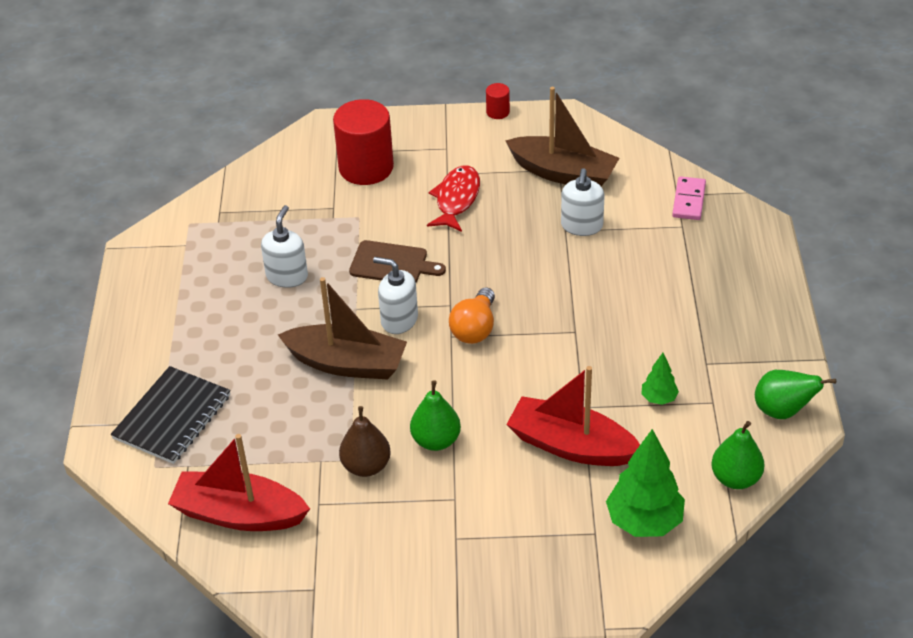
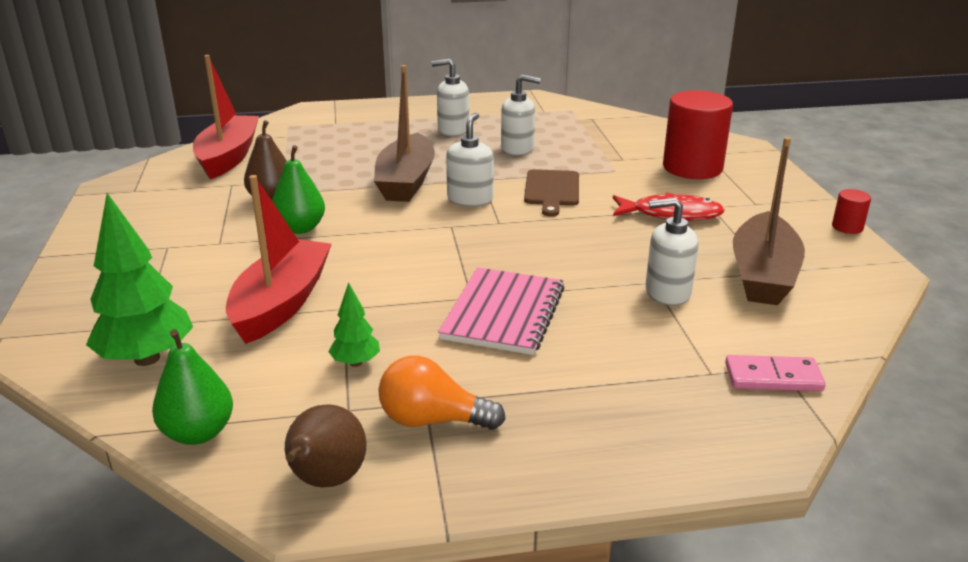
camera: 80 degrees right, 15 degrees down
(172, 417) = (341, 126): black notebook -> none
(218, 321) = (453, 130): none -> white soap dispenser
(475, 328) = (465, 237): orange light bulb -> orange light bulb (432, 420)
(601, 315) = (503, 313): none -> pink notebook
(782, 411) = (326, 480): green pear -> brown pear

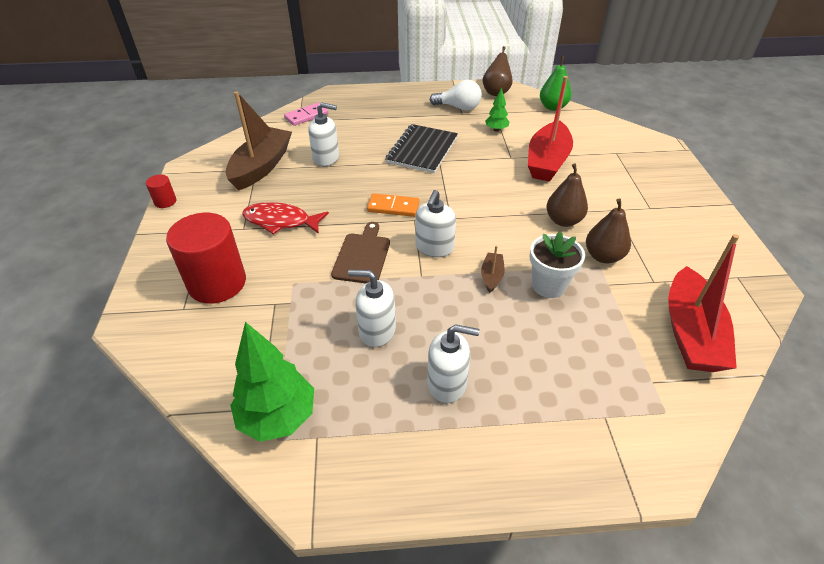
camera: 175 degrees left, 15 degrees up
(147, 358) = (599, 136): green tree -> green tree (278, 417)
(300, 228) = (563, 221): green pear -> brown pear
(347, 178) = (548, 285): none -> white flower pot
(406, 181) = (491, 276): brown boat -> brown boat, size x0.44
(432, 420) = (458, 107): orange light bulb -> white light bulb
(503, 313) = (422, 150): pink notebook -> black notebook
(530, 233) = (393, 207): none -> orange domino
(773, 377) = (306, 116): pink domino -> pink domino turned 45 degrees counterclockwise

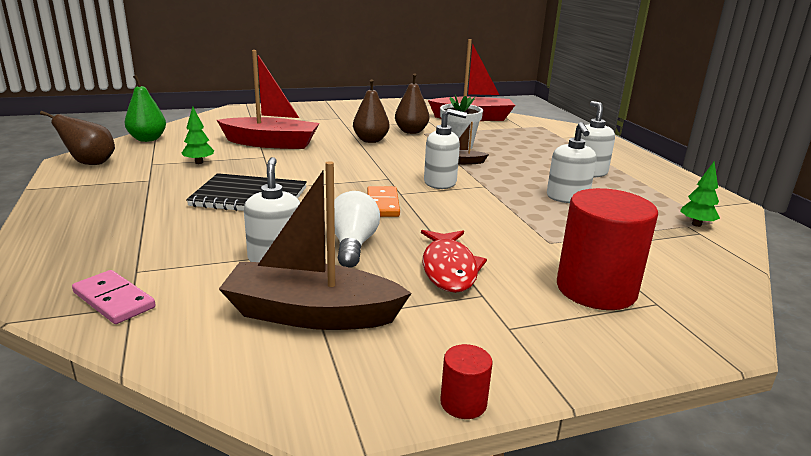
camera: 105 degrees left, 20 degrees down
(278, 417) = (696, 224): green tree -> green tree, size x0.51
(362, 256) = (477, 212): brown cutting board -> none
(458, 107) = (128, 182): white light bulb -> white light bulb (353, 245)

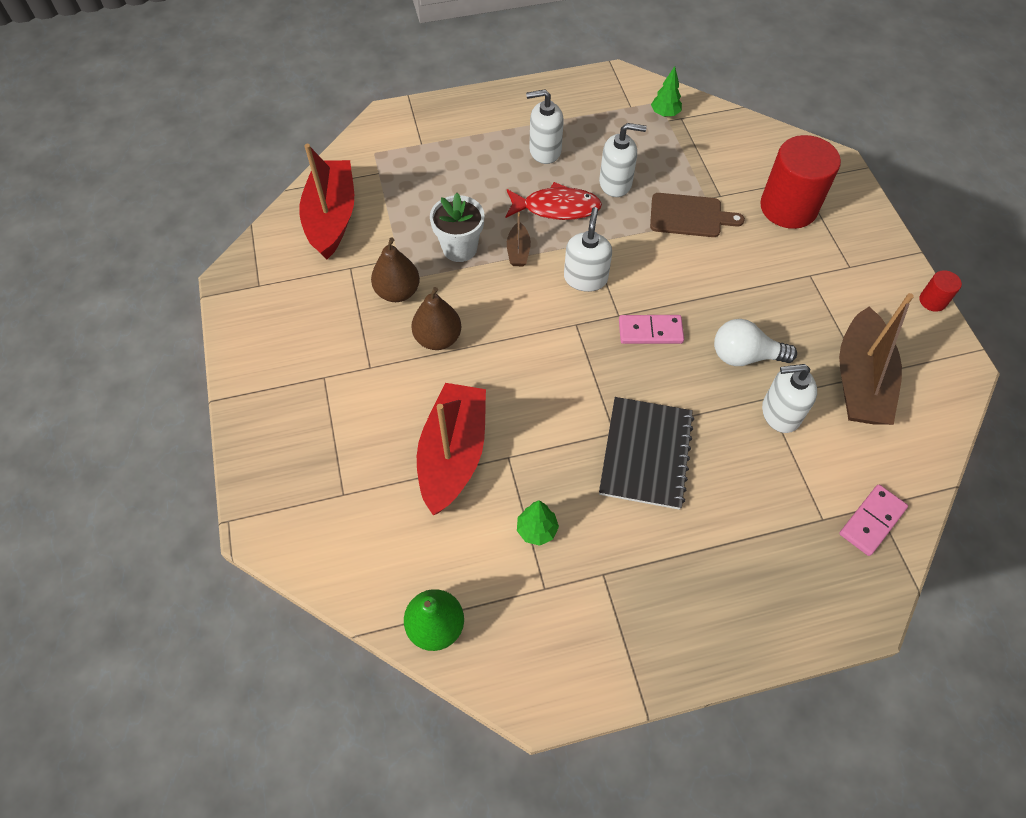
camera: 85 degrees left, 35 degrees up
(90, 163) = (548, 670): brown pear -> none
(383, 204) = (650, 331): orange domino -> pink domino
(449, 268) = (774, 290): red fish -> red fish (556, 208)
(543, 229) = (689, 216): none -> brown cutting board

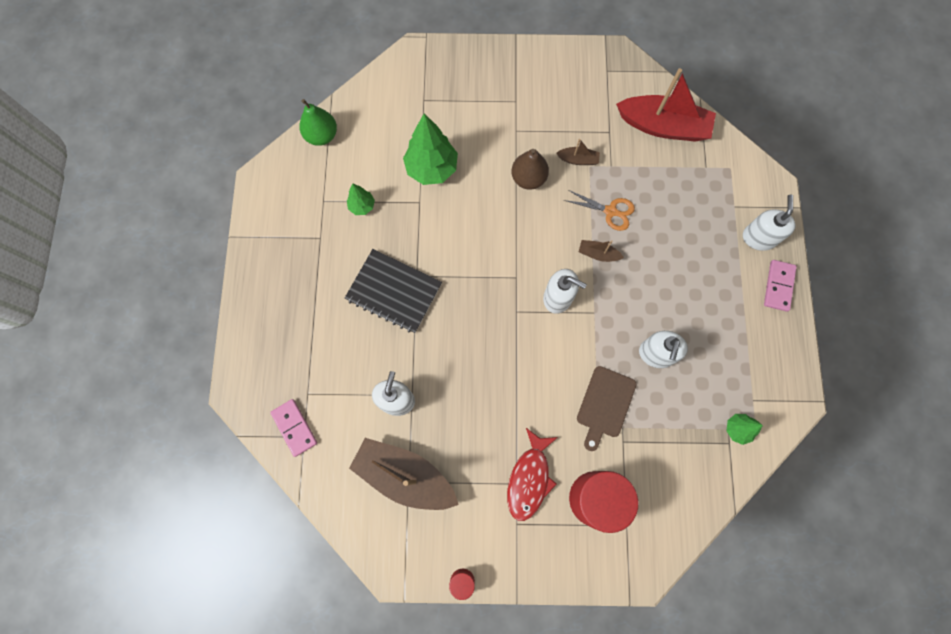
camera: 105 degrees right, 15 degrees up
(398, 292) = (578, 159): brown pear -> brown boat
(453, 454) = (432, 169): red boat -> green tree
(459, 248) = (611, 211): white flower pot -> orange scissors
(544, 151) = (707, 305): white soap dispenser -> white soap dispenser (759, 237)
(556, 208) = (638, 296): red fish -> red fish (529, 479)
(650, 331) = (495, 330): pink domino -> pink domino (778, 286)
(744, 356) = (452, 394): white light bulb -> none

